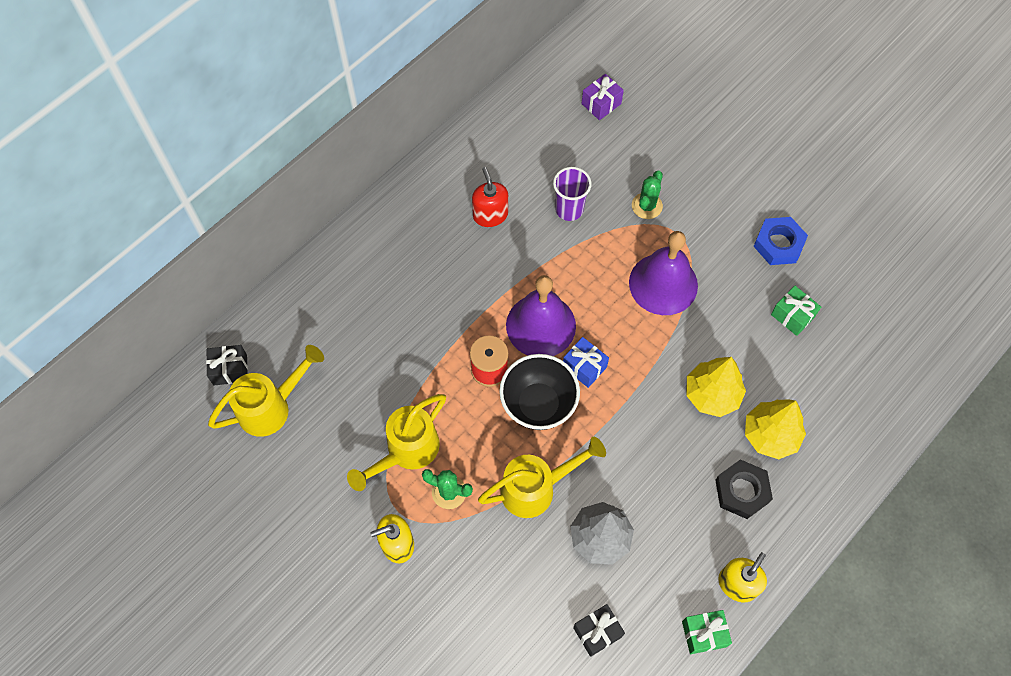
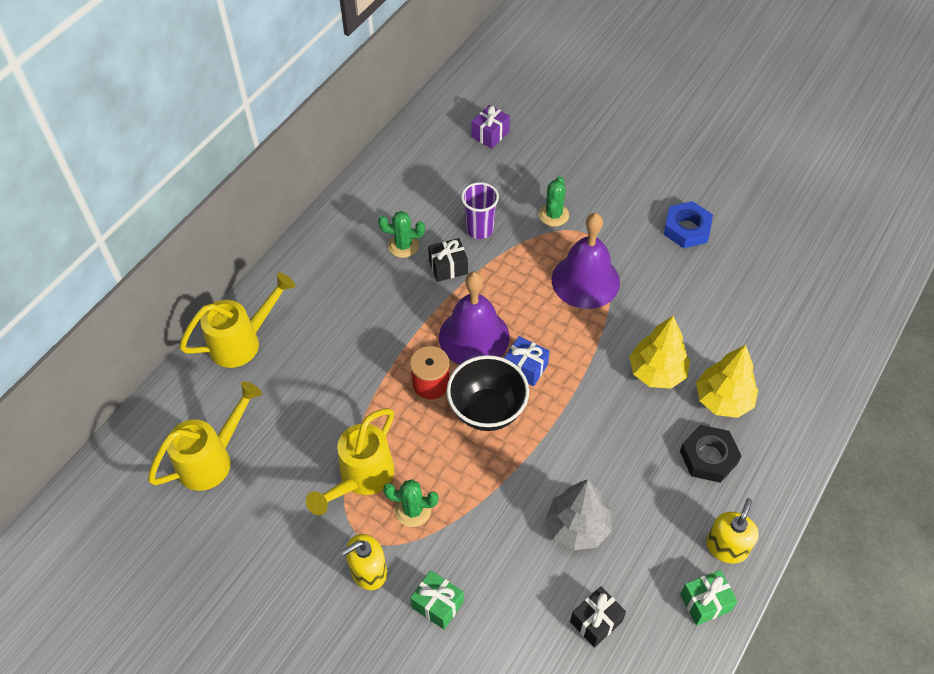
camera: 10 degrees left, 10 degrees down
(230, 370) = (162, 430): black gift -> black gift (448, 267)
(490, 215) = (403, 246): red soap dispenser -> green cactus
(537, 488) = (502, 490): yellow watering can -> yellow watering can (243, 341)
(792, 316) = (716, 289): green gift -> green gift (437, 604)

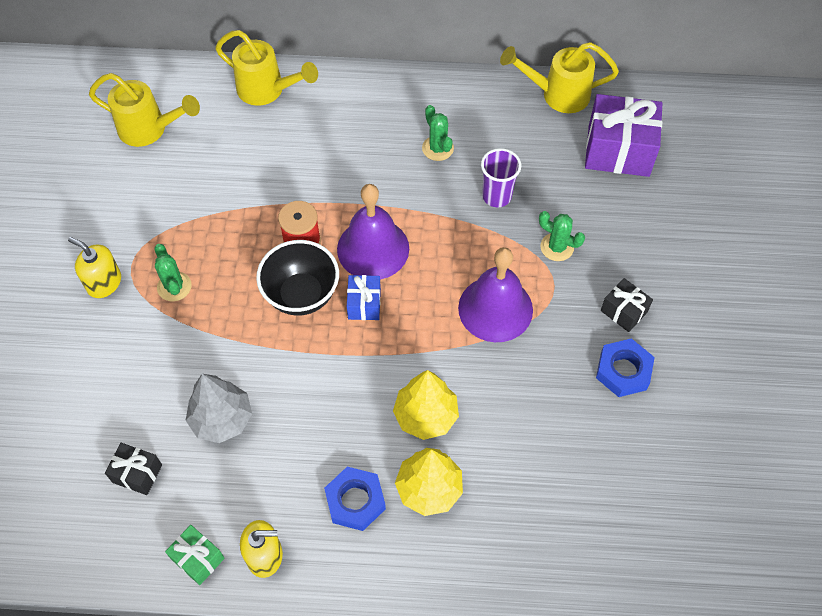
camera: 60 degrees right, 5 degrees up
(360, 479) = (184, 236): yellow watering can -> yellow watering can (557, 94)
(437, 604) = (98, 346): green gift -> none
(448, 267) = (437, 193): black gift -> black gift (623, 311)
(490, 134) = (618, 150): purple gift -> purple gift, size x1.96
(553, 215) = (557, 247): green cactus -> green cactus turned 45 degrees clockwise
(708, 457) = (355, 501): black nut -> blue nut

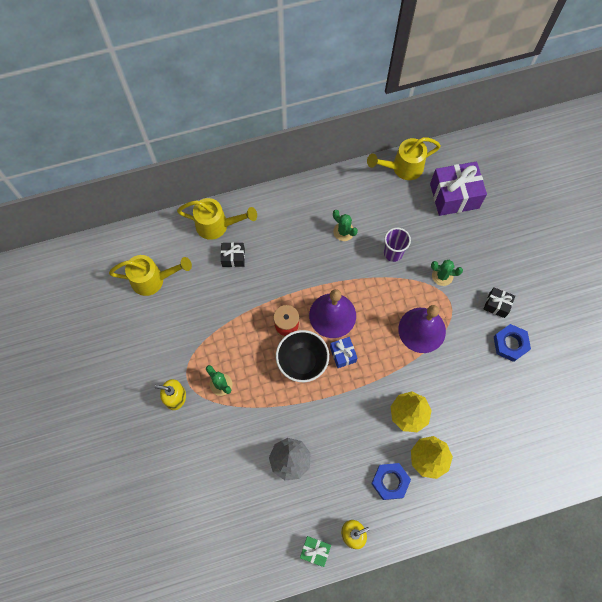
camera: 20 degrees left, 10 degrees up
(137, 473) = (255, 513): black gift -> black gift (233, 258)

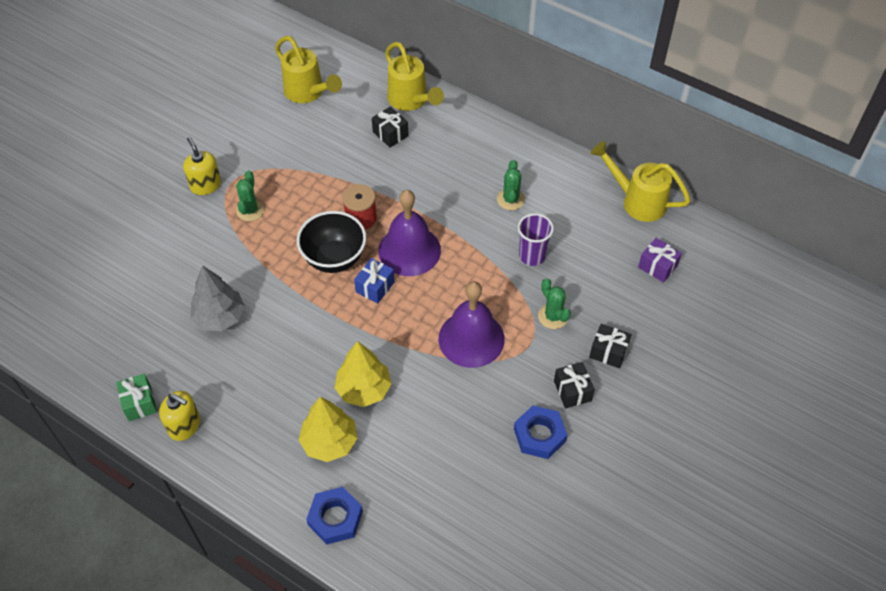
camera: 50 degrees right, 15 degrees down
(390, 482) = (271, 422): blue nut -> blue nut (335, 518)
(454, 196) = (657, 266): purple gift -> purple gift, size x0.51
(487, 267) = (608, 352): none -> black gift

